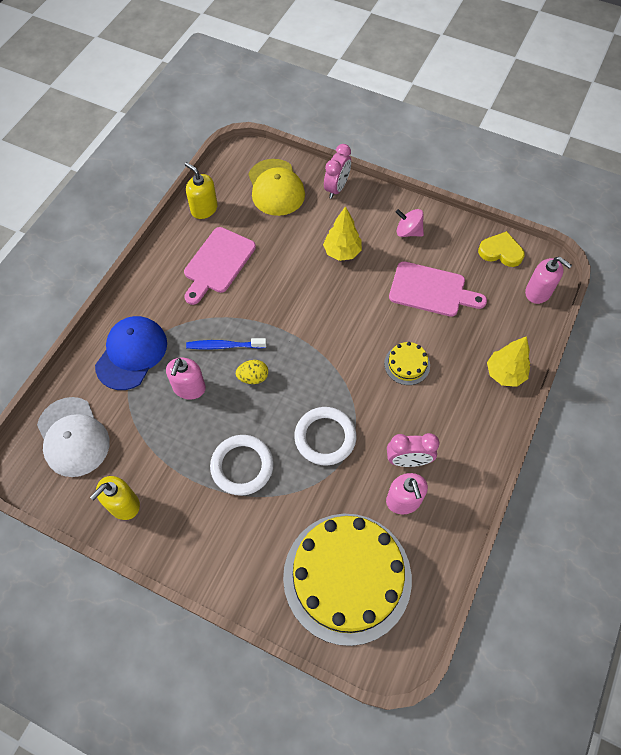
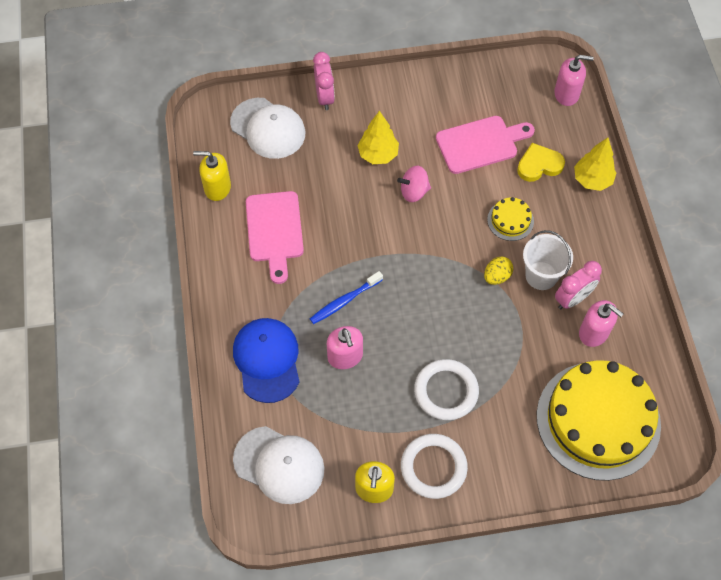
camera: 35 degrees left, 0 degrees up
(253, 377) = (393, 312): yellow egg -> yellow egg (496, 276)
(276, 188) = (268, 128): yellow cap -> white cap
(325, 437) = (493, 323): white ring -> white ring (433, 467)
(396, 424) = (541, 275): none -> white bucket
(408, 232) = (420, 102): pink spinning top -> pink spinning top (414, 192)
(501, 252) = (511, 75): yellow heart -> yellow heart (539, 165)

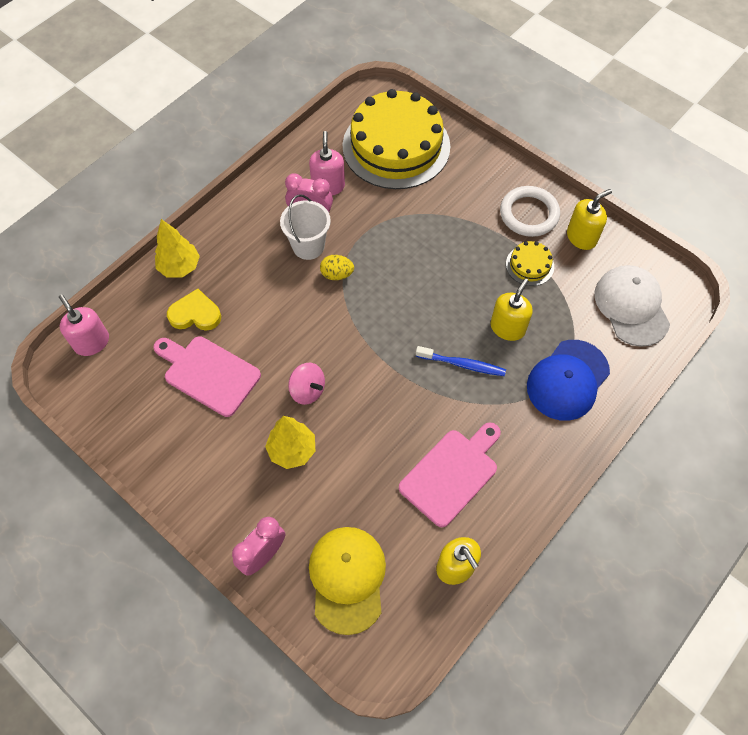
camera: 130 degrees left, 0 degrees up
(268, 128) = (347, 579): white cap -> yellow cap
(345, 356) = (507, 328): pink soap dispenser -> yellow soap dispenser
(446, 391) = (466, 244): white ring -> none
(510, 220) = (273, 299): yellow cake -> yellow cake (529, 265)
(539, 165) = (195, 314): yellow heart -> yellow heart turned 150 degrees clockwise

